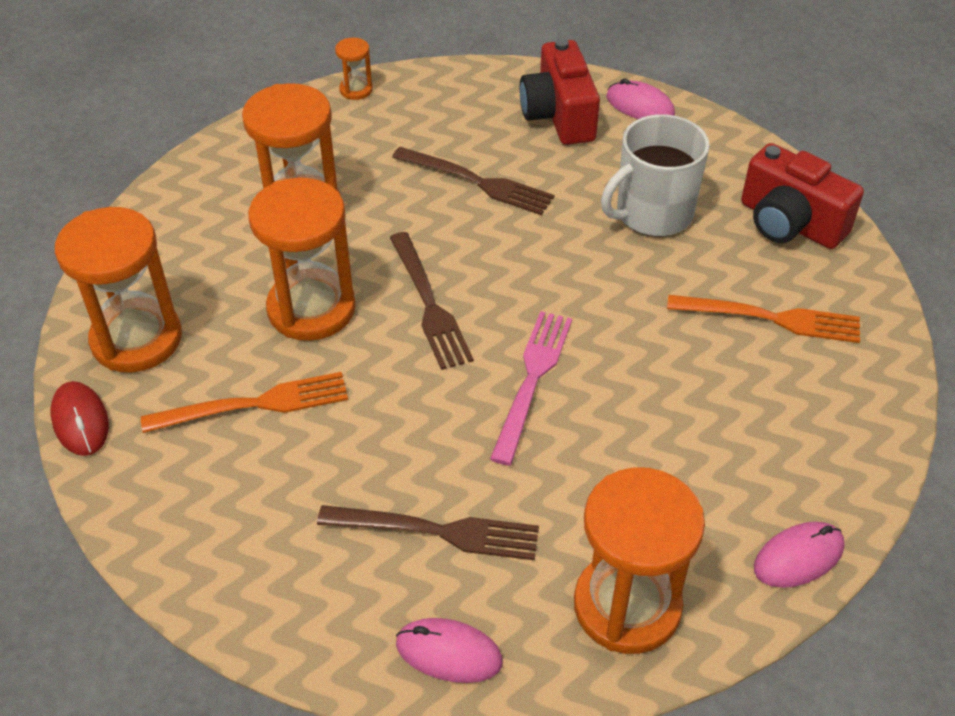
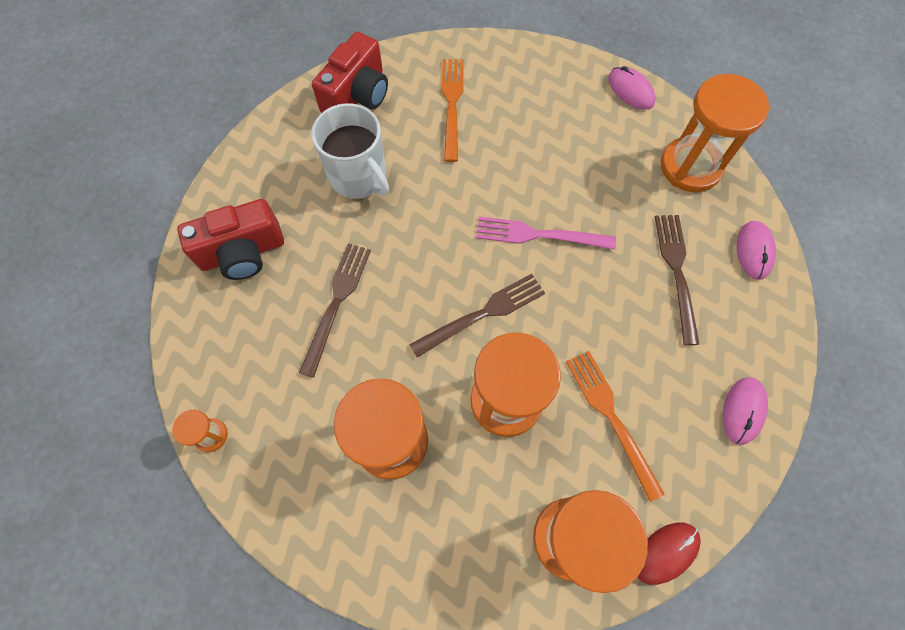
camera: 100 degrees left, 20 degrees up
(640, 106) = (227, 194): pink mouse -> pink mouse (743, 411)

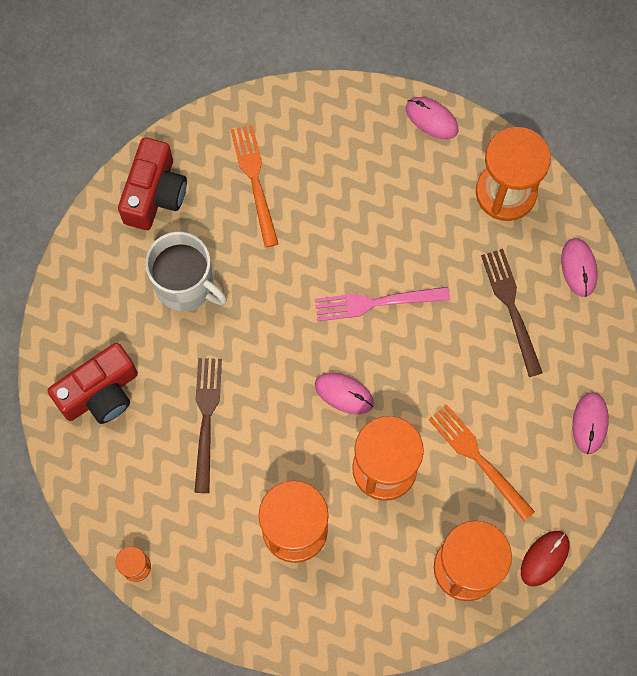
camera: 15 degrees left, 5 degrees up
(483, 313) = (344, 393): brown fork -> pink mouse

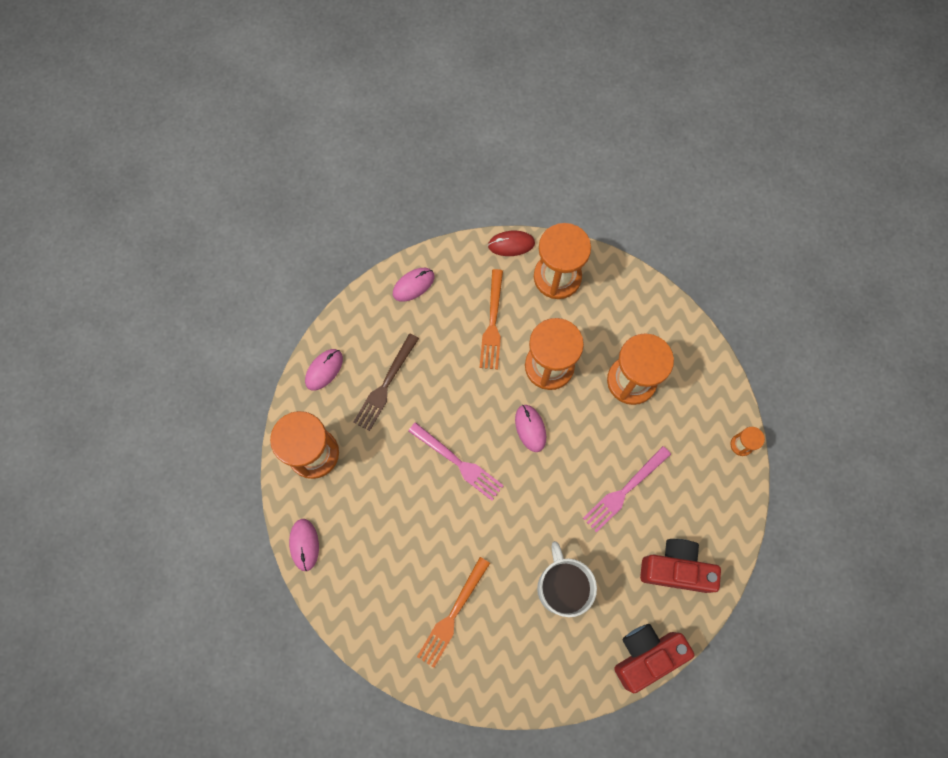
camera: 135 degrees left, 0 degrees up
(155, 194) = (524, 671): red camera -> red camera (646, 655)
(206, 418) = (624, 491): brown fork -> pink fork

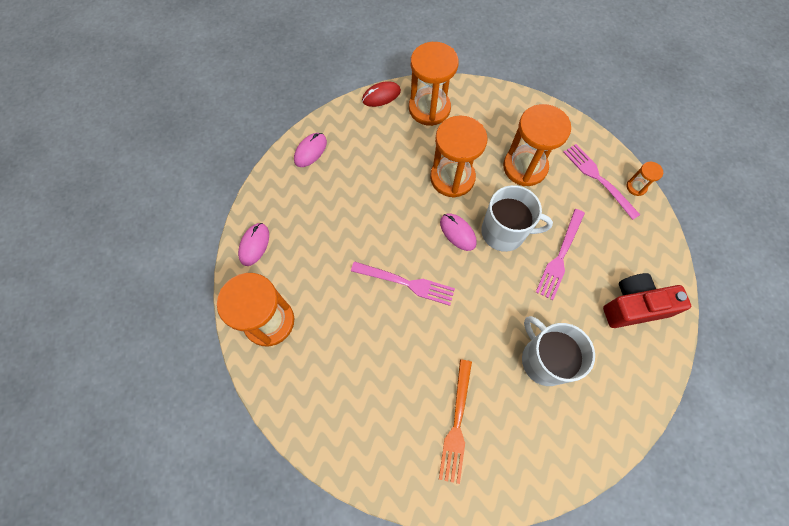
camera: 20 degrees left, 5 degrees down
(304, 544) = (288, 410): pink mouse -> none
(385, 385) = (315, 240): brown fork -> none
(492, 324) = (390, 160): orange fork -> none
(578, 445) = (504, 232): none -> white mug
(646, 655) = (646, 393): red camera -> none
(704, 420) = (597, 178): none -> pink fork

